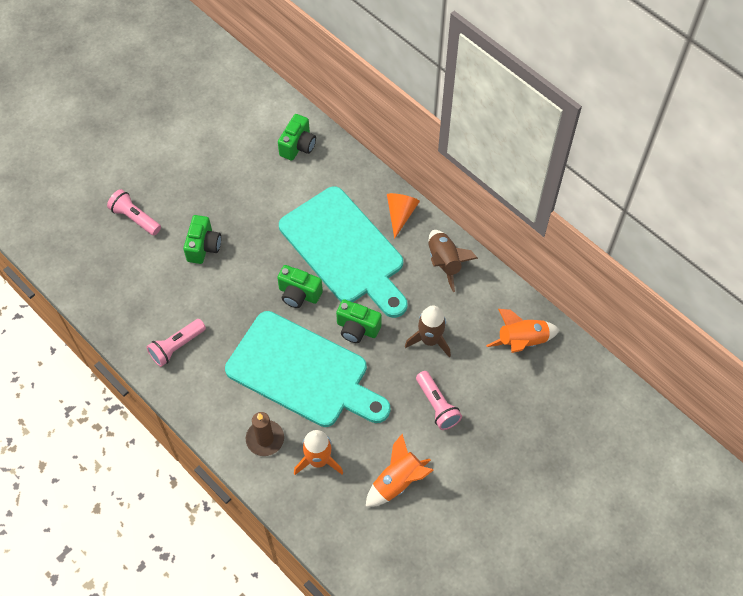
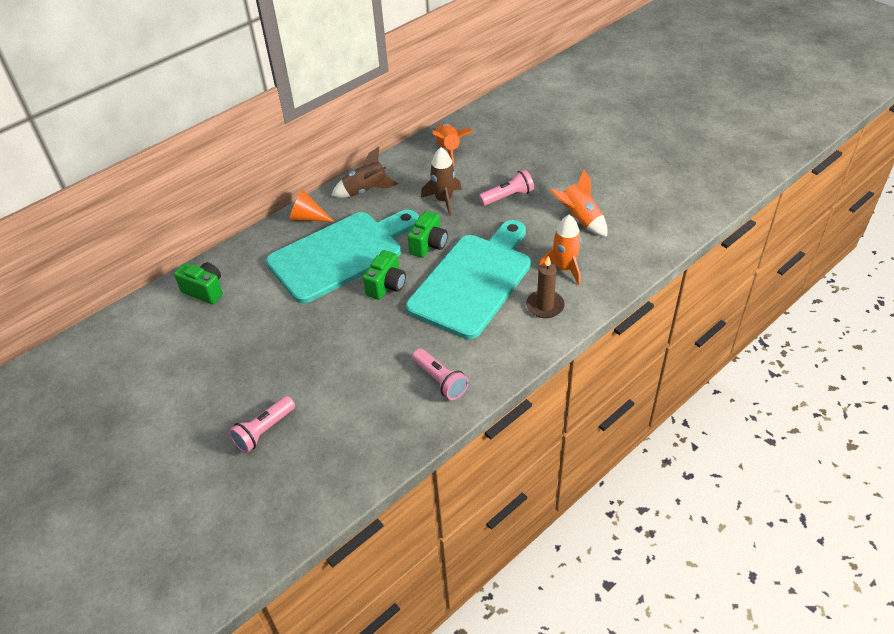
camera: 85 degrees left, 15 degrees down
(203, 247) = (316, 364): green camera -> none

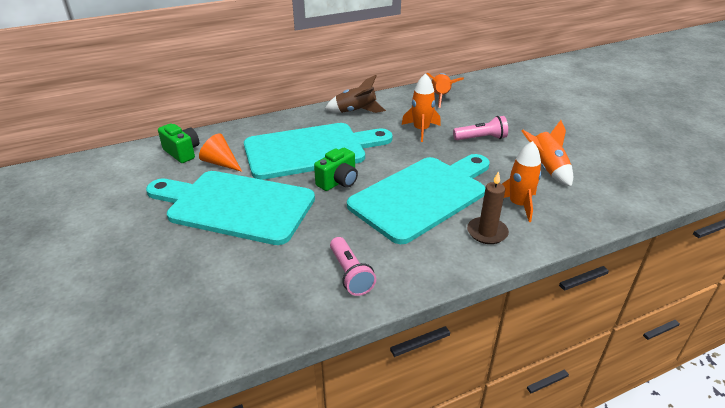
camera: 15 degrees right, 10 degrees down
(264, 431) = (156, 275): pink flashlight -> none
(298, 339) = (235, 206): none -> turquoise cutting board
(308, 217) = (298, 120): orange cone -> orange cone (221, 163)
(429, 245) = (392, 159): green camera -> none
(444, 200) = (421, 130): brown rocket -> orange rocket

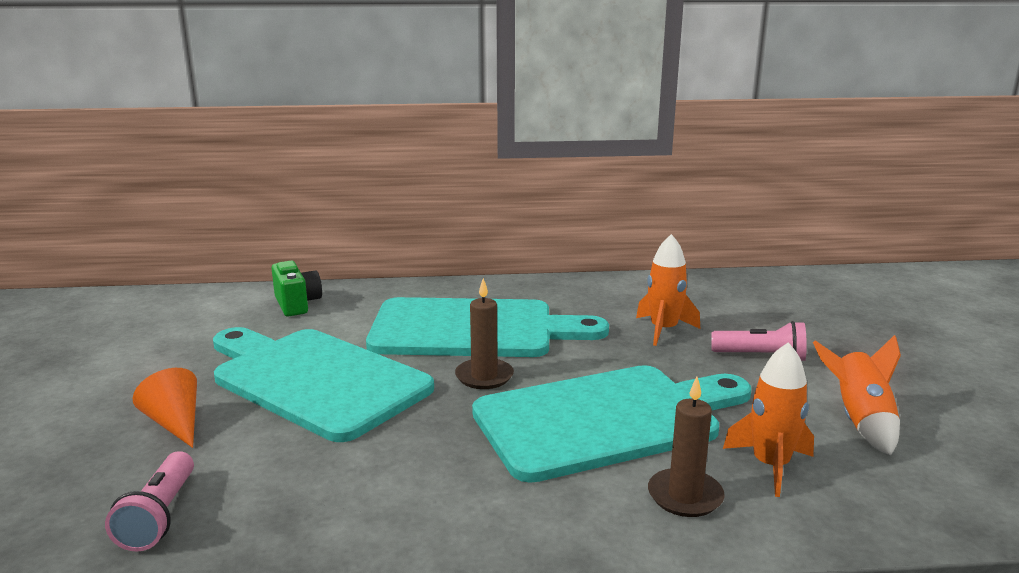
camera: 20 degrees right, 15 degrees down
(221, 163) = (337, 324): orange cone -> orange cone (175, 423)
(338, 182) = (484, 376): green camera -> brown candle
(350, 274) = (410, 506): pink flashlight -> pink flashlight (159, 516)
(356, 111) = (575, 291): brown rocket -> none
(440, 97) = (725, 292): orange rocket -> none

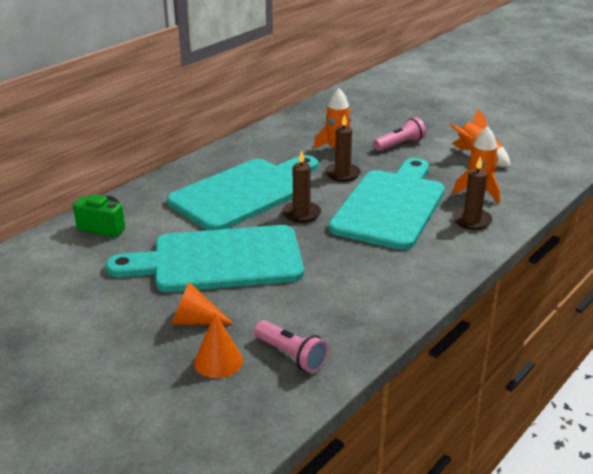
camera: 45 degrees left, 10 degrees up
(104, 474) = (218, 361): none -> orange cone
(617, 357) = (342, 174): none -> brown candle

